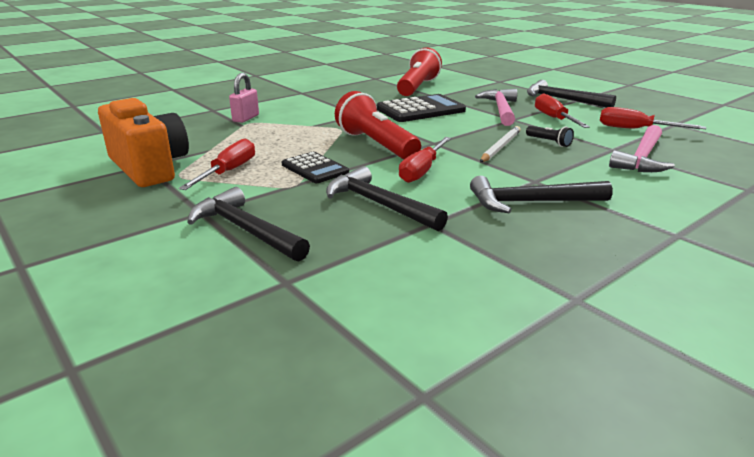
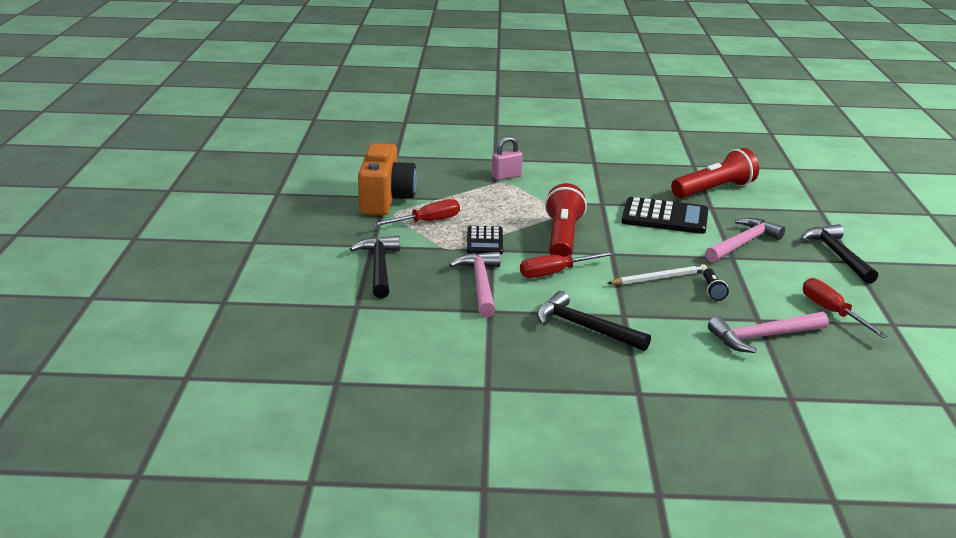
camera: 40 degrees right, 0 degrees up
(379, 204) = (480, 285): black hammer -> pink hammer
(554, 119) = (774, 271): red screwdriver -> none

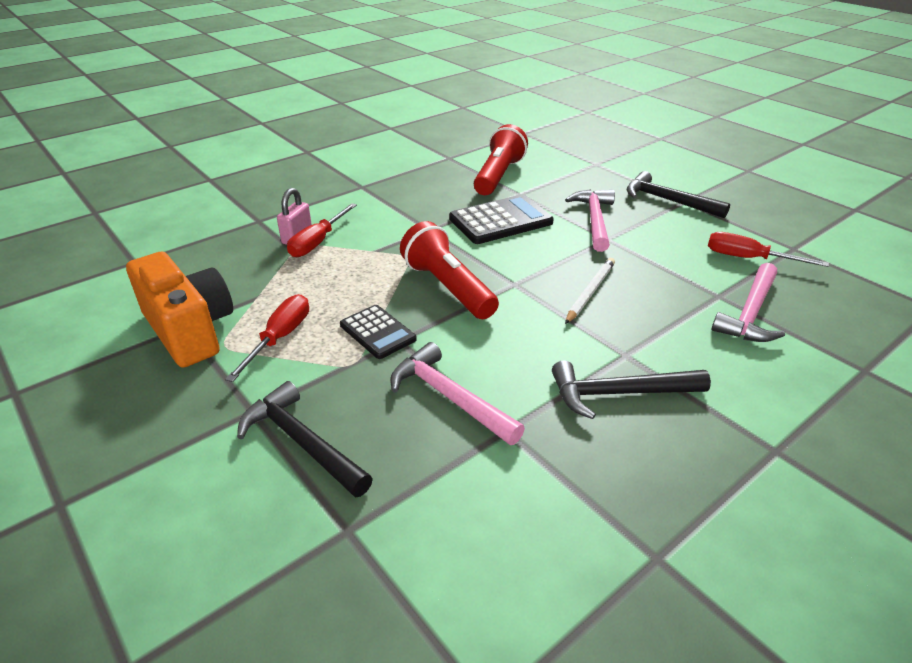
camera: 40 degrees left, 10 degrees up
(556, 273) = (499, 336): red screwdriver -> red screwdriver (318, 242)
(713, 291) = (646, 283): black flashlight -> none

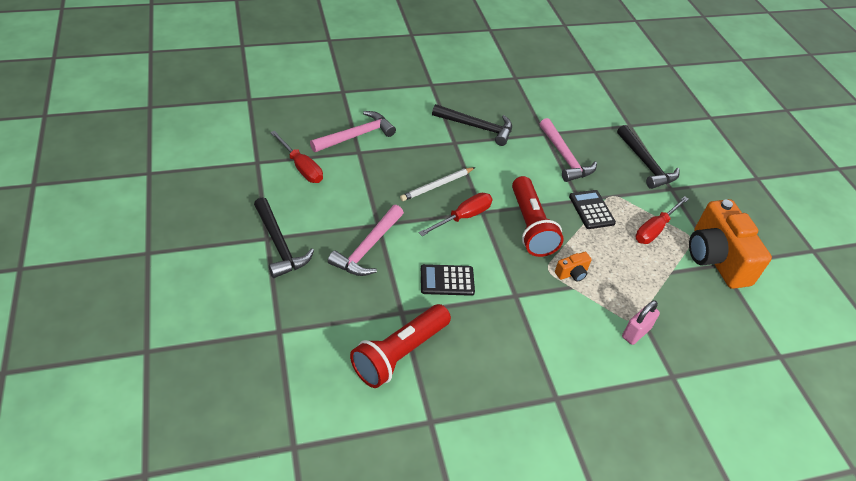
camera: 160 degrees left, 10 degrees up
(318, 242) = (618, 318): red screwdriver -> red screwdriver (463, 217)
(378, 261) = (572, 273): none -> orange camera
(500, 221) = (447, 280): black calculator -> black calculator, size x0.62

